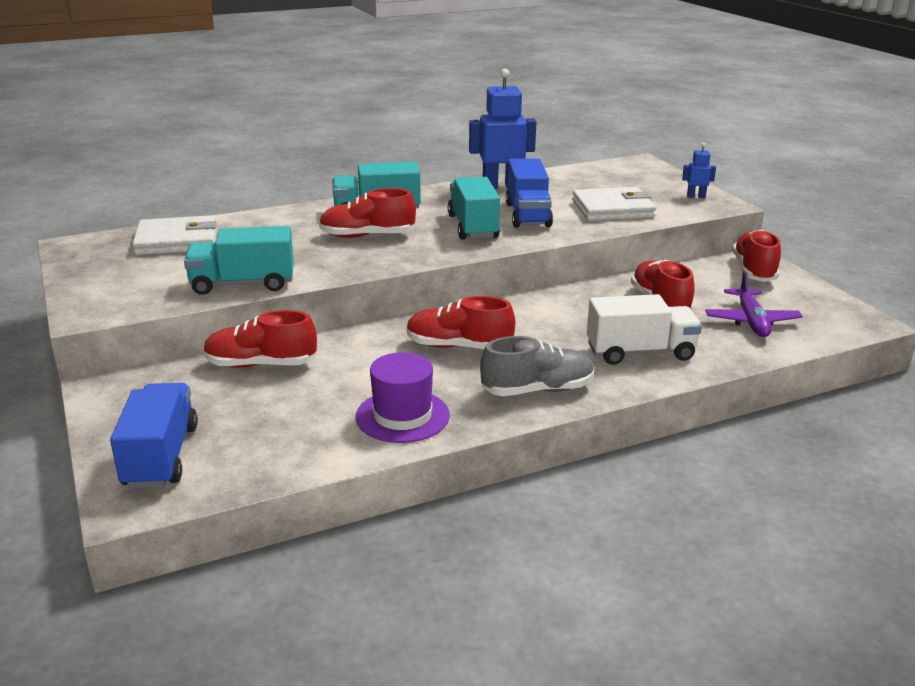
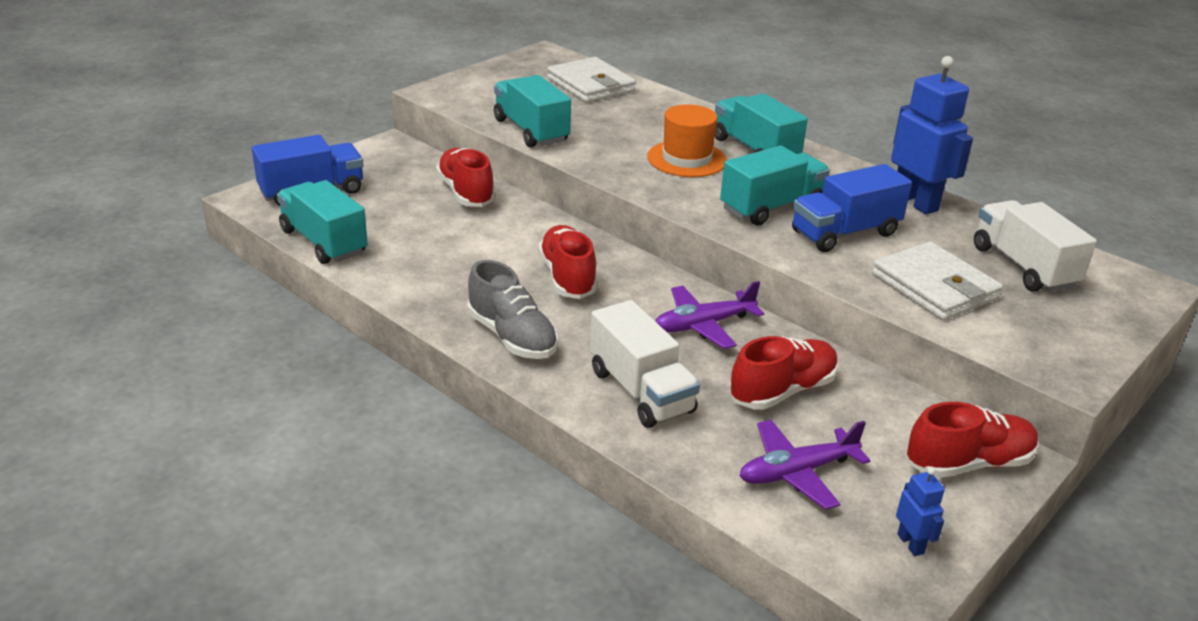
camera: 65 degrees right, 5 degrees up
(287, 464) = (324, 242): none -> turquoise truck
(367, 236) = (686, 159): red shoe -> orange hat
(402, 416) = (422, 275): purple hat -> none
(564, 309) = (703, 325): none -> purple plane
(602, 182) = (1023, 267): none -> white truck
(696, 196) = (1069, 347): blue robot -> blue robot (911, 544)

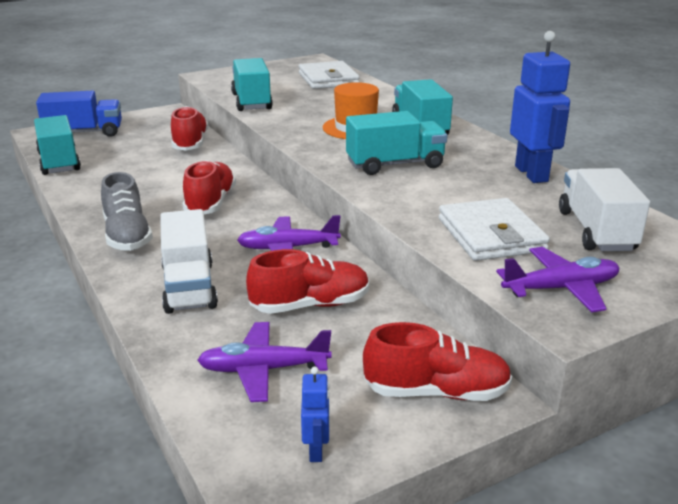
camera: 20 degrees right, 5 degrees down
(845, 233) = (443, 188): blue truck -> none
(1040, 339) = (561, 289): none -> purple plane

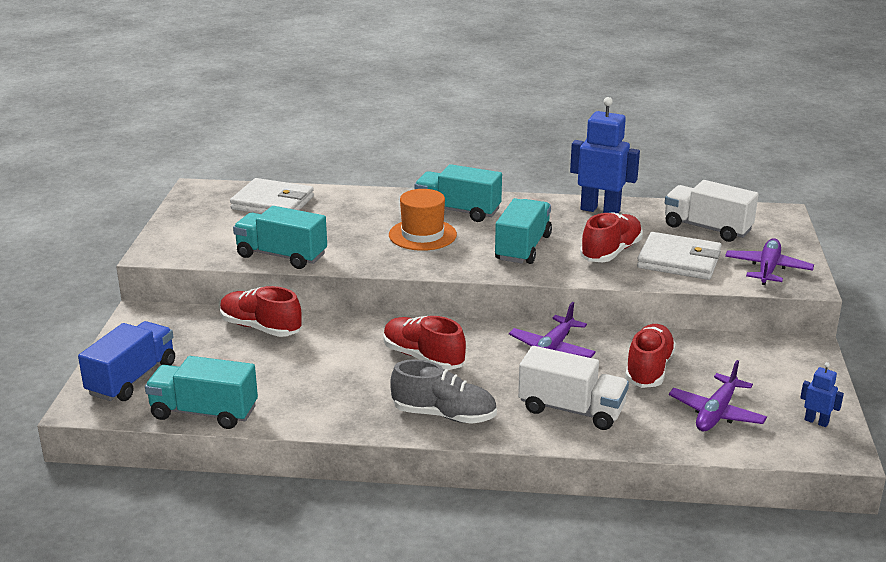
camera: 55 degrees left, 0 degrees up
(436, 392) = (789, 363): red shoe -> red shoe (611, 252)

